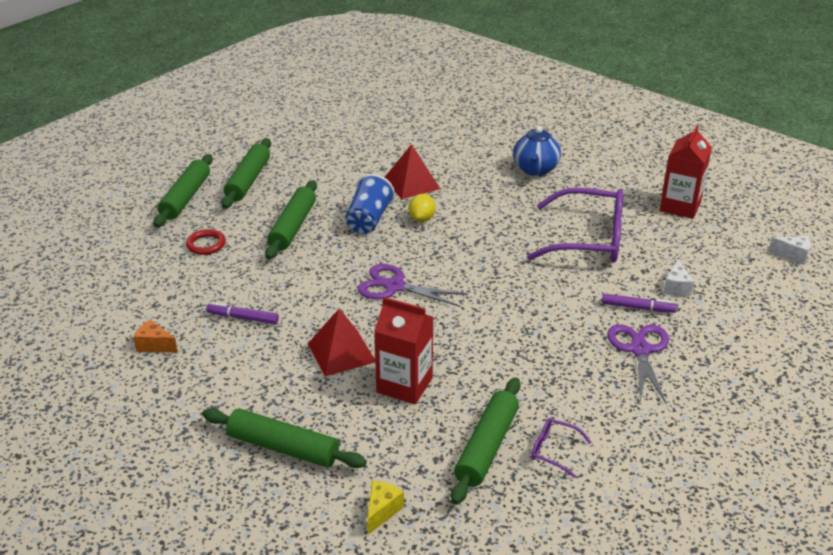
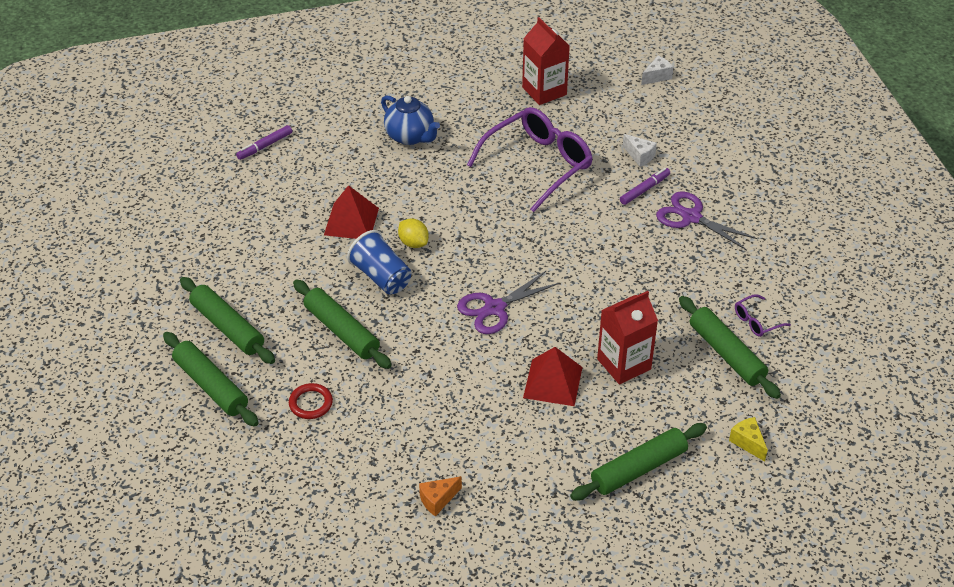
camera: 55 degrees left, 10 degrees up
(243, 318) = (450, 424): purple marker -> purple marker (265, 146)

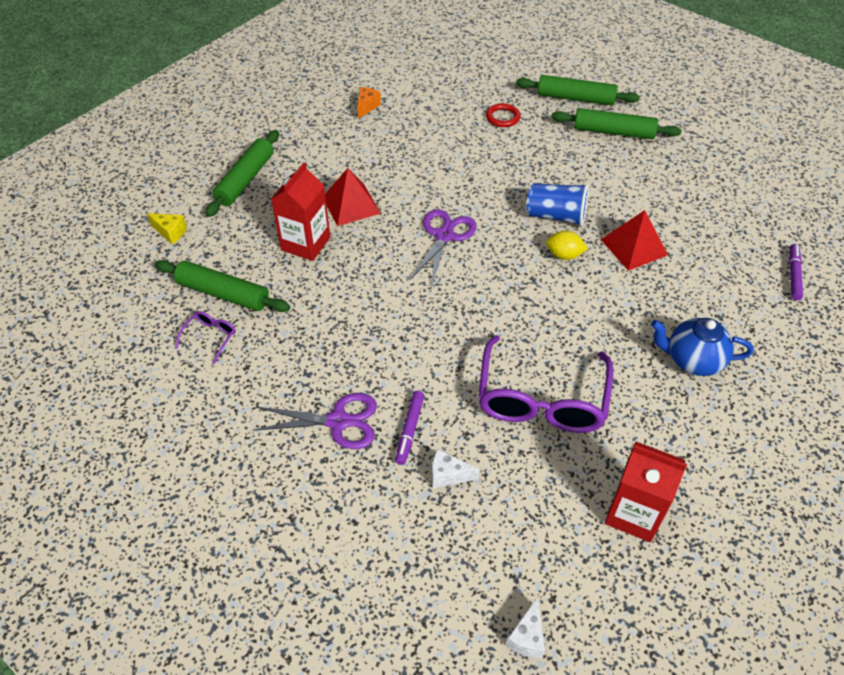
camera: 145 degrees right, 5 degrees up
(342, 331) = (537, 166): green rolling pin -> none

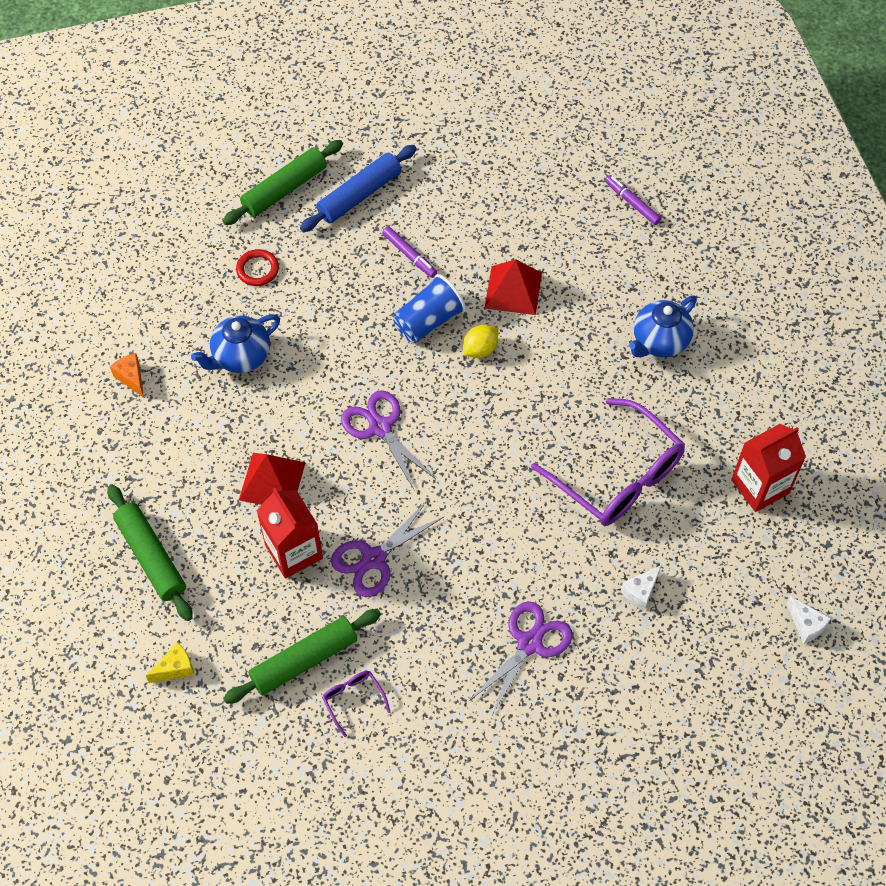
camera: 55 degrees left, 10 degrees up
(335, 288) = (374, 559): none -> purple scissors
(410, 430) = (578, 593): purple marker -> purple marker (409, 255)
(430, 143) = (240, 357): none -> blue teapot
(613, 132) = (359, 195): green rolling pin -> blue rolling pin

